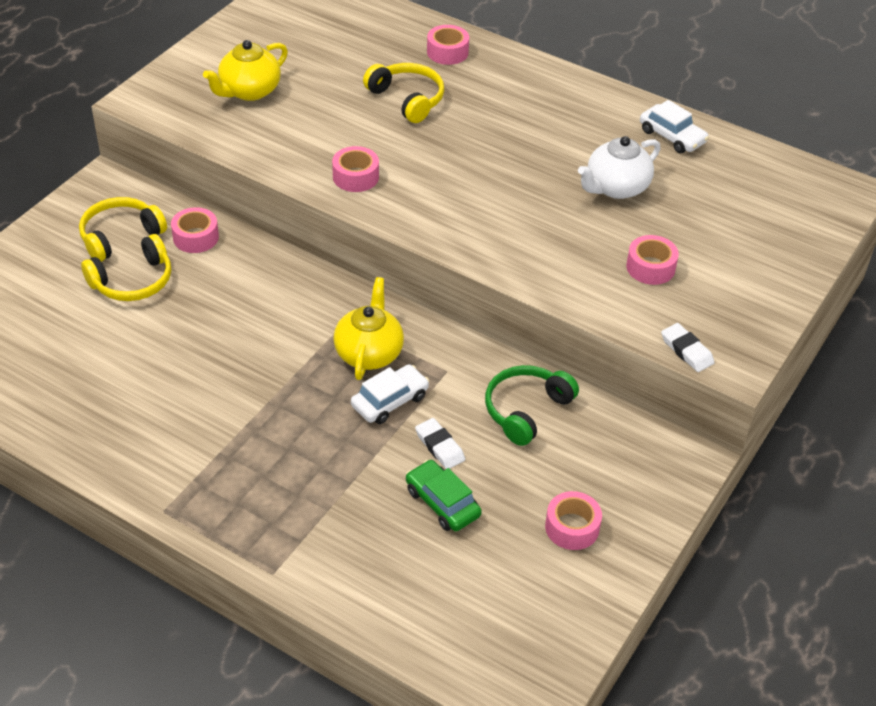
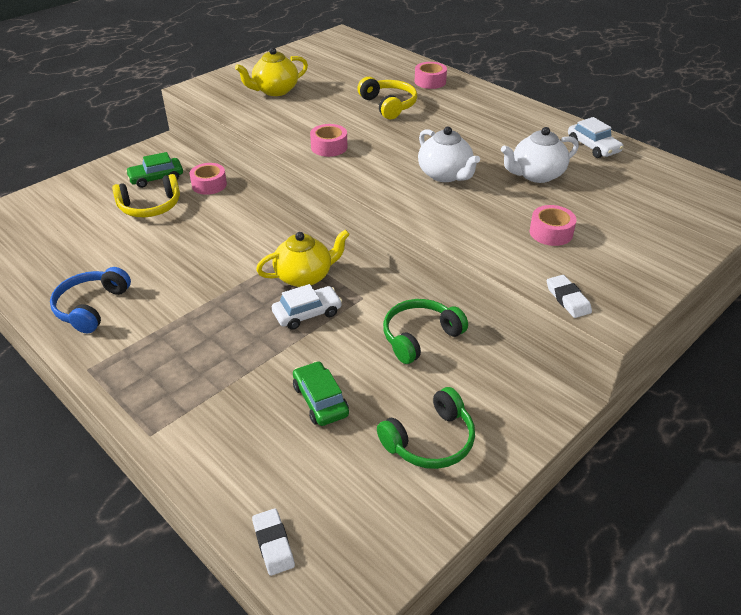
camera: 15 degrees right, 5 degrees down
(120, 236) = (156, 178): yellow headphones -> green car
(128, 433) = (91, 307): none -> blue headphones
(369, 353) = (305, 276): yellow teapot -> yellow teapot turned 45 degrees clockwise
(439, 446) = (335, 354): white eraser -> white eraser (273, 544)
(510, 201) = (445, 175): none -> white teapot
(572, 527) = (430, 441): pink tape -> green headphones

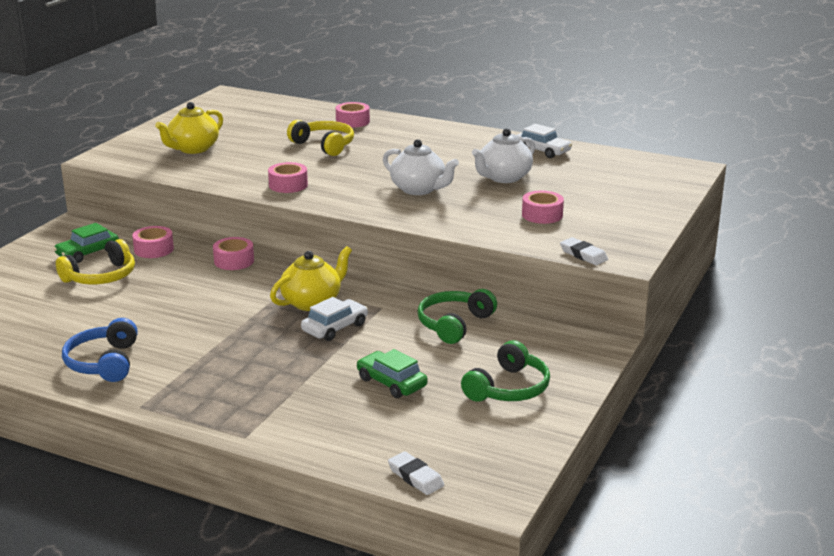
camera: 20 degrees left, 15 degrees down
(266, 212) = (234, 261): none -> pink tape

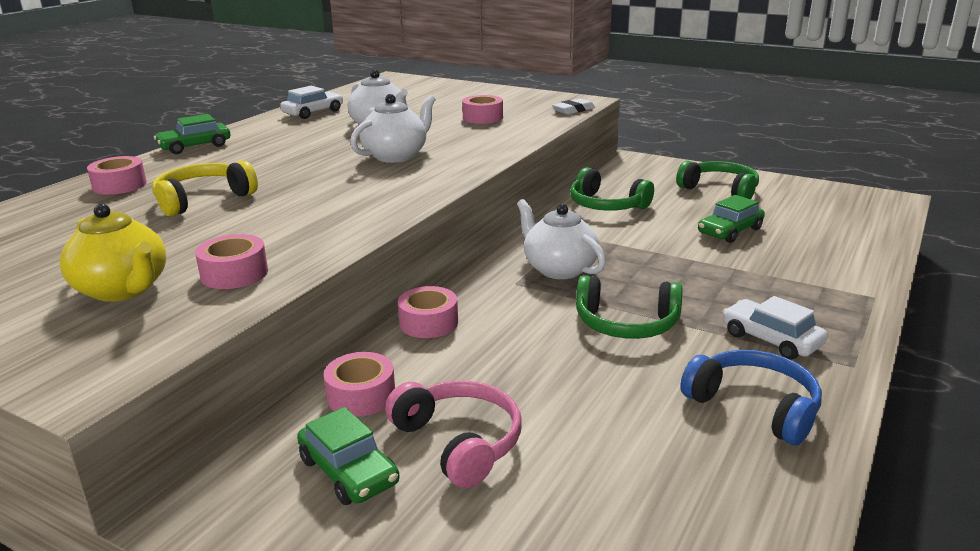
camera: 85 degrees left, 0 degrees up
(101, 277) = (459, 442): yellow headphones -> pink headphones
(103, 362) = (754, 406): blue headphones -> blue headphones turned 135 degrees counterclockwise
(219, 325) = (626, 324): none -> green headphones
(288, 185) = (345, 216): pink tape -> pink tape (234, 273)
(312, 302) = (558, 269): yellow teapot -> white teapot
(335, 328) = (621, 256): white car -> white car (771, 339)
(415, 477) = (883, 224): white eraser -> none
(438, 127) = (195, 146): none -> green car

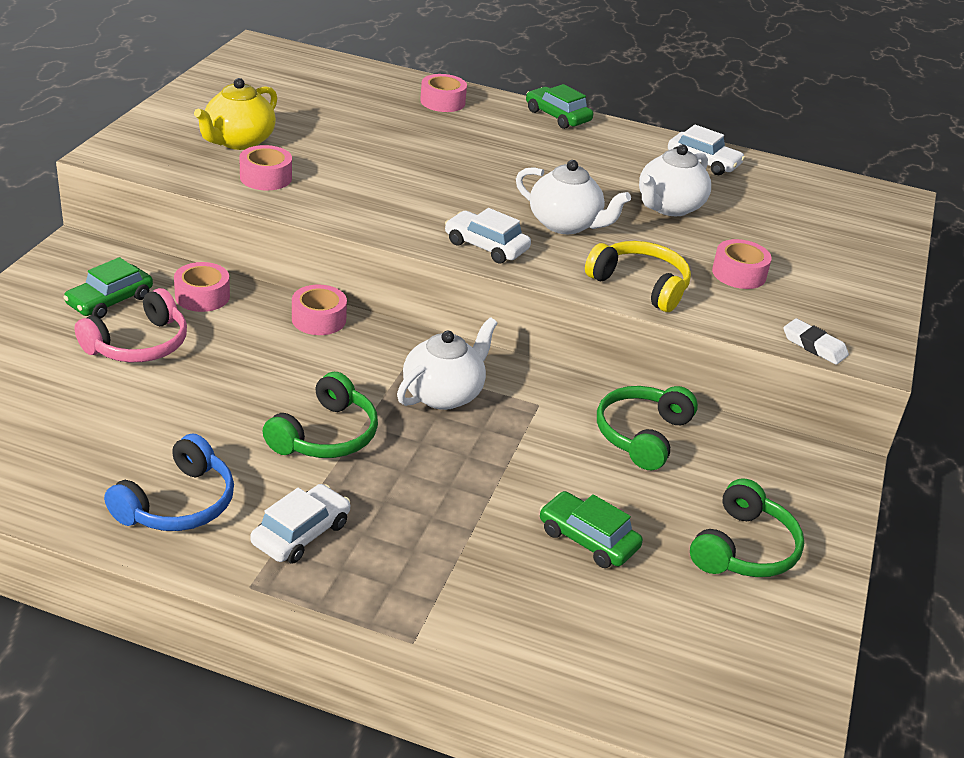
camera: 75 degrees right, 10 degrees up
(202, 199) = (417, 142): yellow headphones -> yellow headphones (640, 285)
(425, 182) = (486, 246): none -> white car
(626, 324) = (326, 435): green headphones -> green headphones turned 150 degrees counterclockwise

